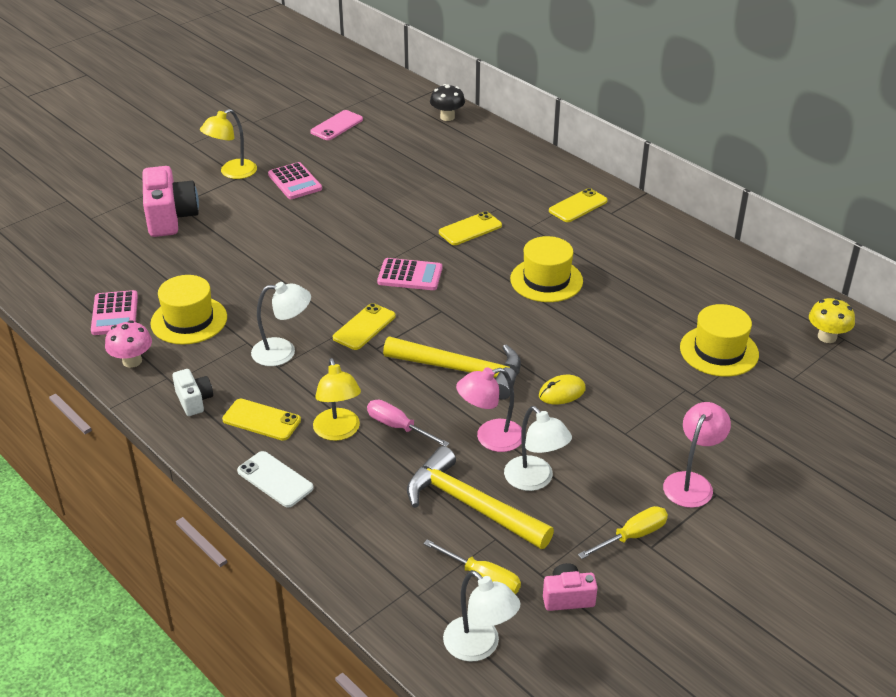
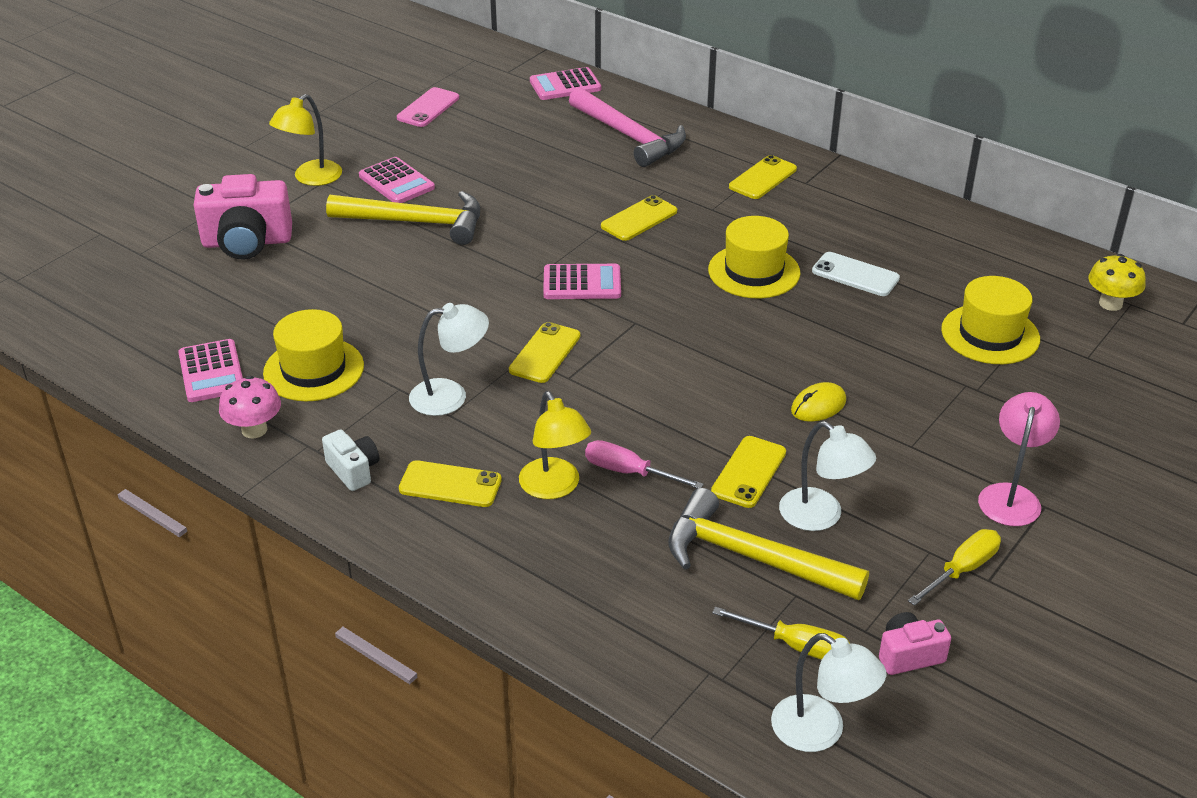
camera: 10 degrees left, 0 degrees up
(170, 218) = (247, 242): pink camera -> pink camera turned 105 degrees clockwise
(275, 479) = (492, 557): white phone -> white phone (855, 275)
(447, 117) = (565, 85): black mushroom -> pink calculator
(461, 370) = (685, 393): yellow hammer -> yellow hammer (416, 222)
(483, 162) = (629, 136): none -> pink hammer
(490, 438) = (749, 472): pink lamp -> yellow phone

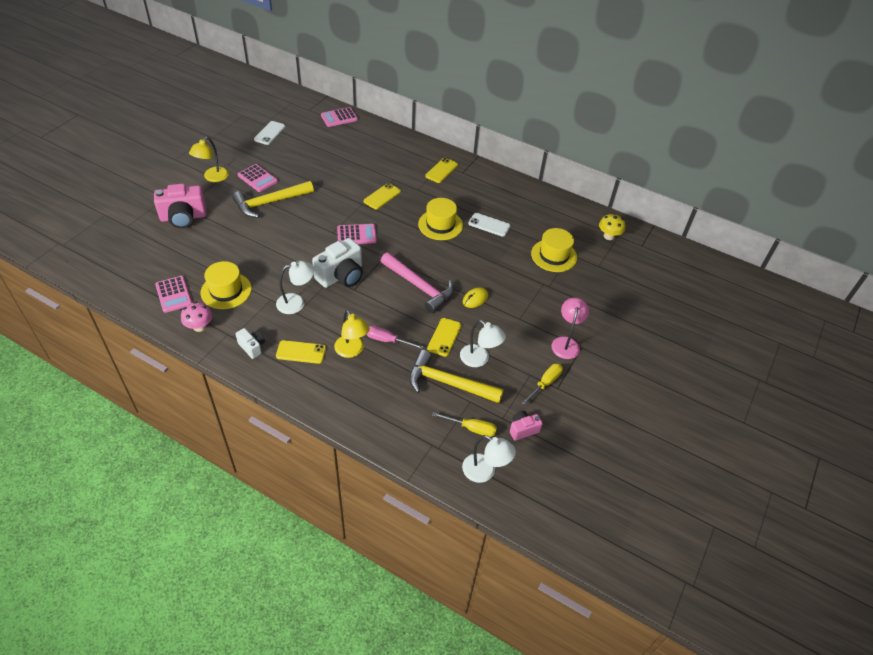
camera: 10 degrees left, 10 degrees up
(416, 222) = (270, 202): yellow hammer -> yellow hammer turned 150 degrees clockwise
(428, 108) = (269, 133): pink phone -> white phone
(545, 353) = (341, 276): yellow phone -> white camera
(629, 136) = (374, 148): pink hammer -> pink hammer (419, 286)

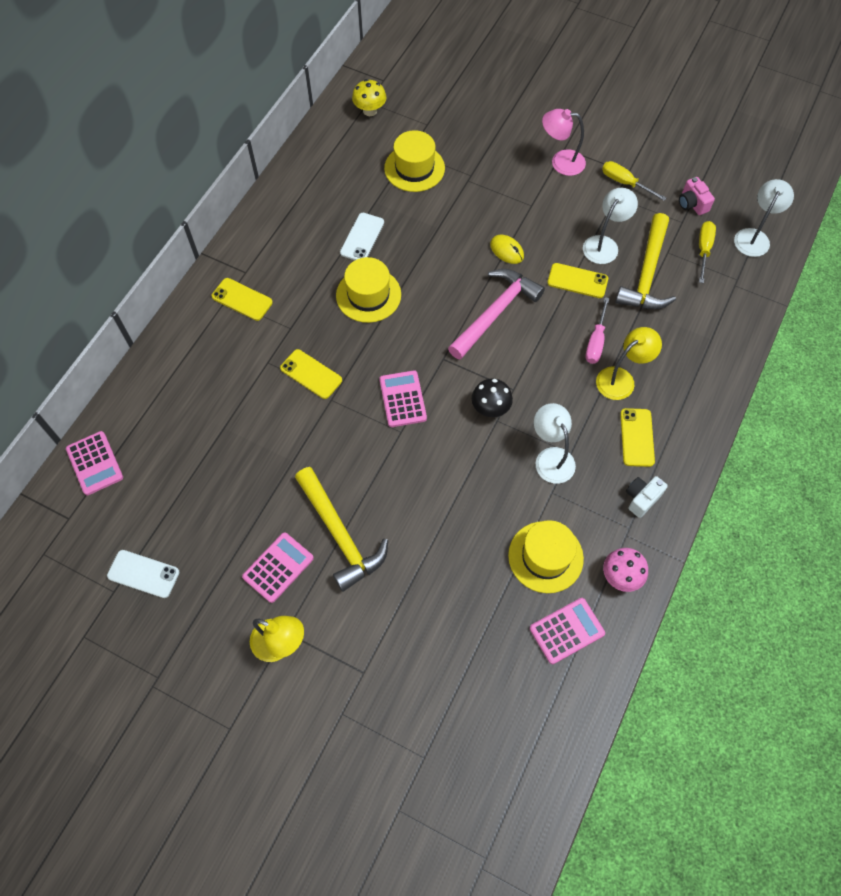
camera: 90 degrees left, 15 degrees up
(183, 217) = (391, 666): pink camera -> none
(341, 276) = (490, 408): white camera -> black mushroom

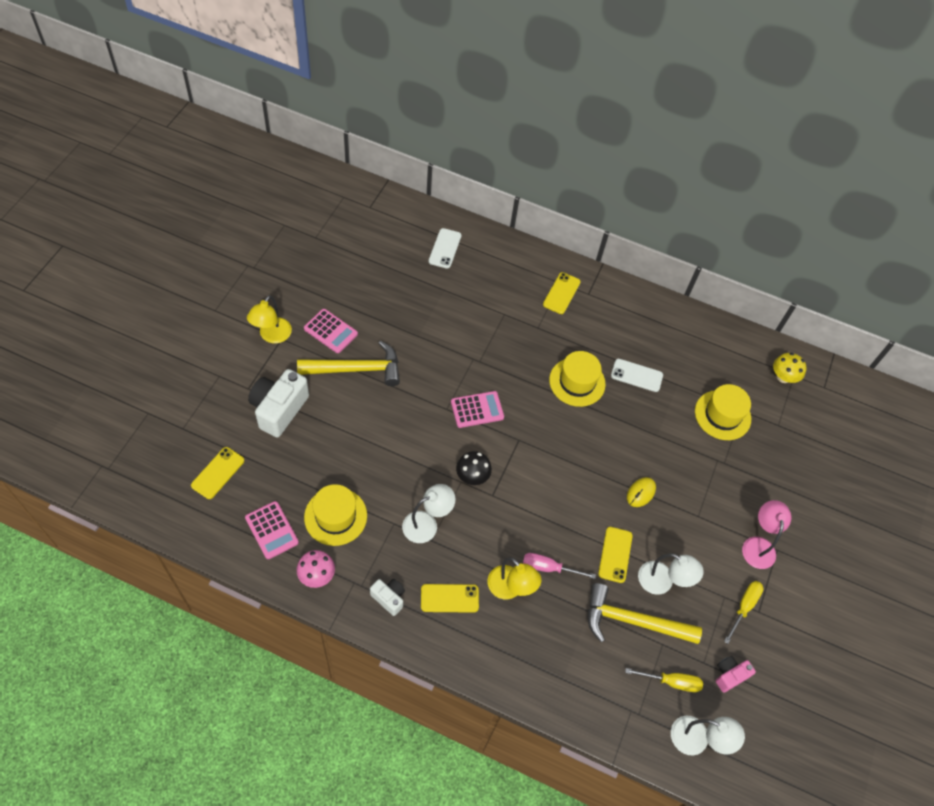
camera: 80 degrees right, 5 degrees down
(95, 463) = (412, 216): pink calculator -> none
(143, 574) = (328, 252): white phone -> white phone (445, 248)
(311, 374) = (495, 344): yellow phone -> yellow phone (218, 473)
(340, 535) = (356, 369): yellow hammer -> yellow hammer turned 150 degrees counterclockwise
(397, 630) = (279, 409): none -> white camera
(495, 313) = (570, 482): pink hammer -> none

